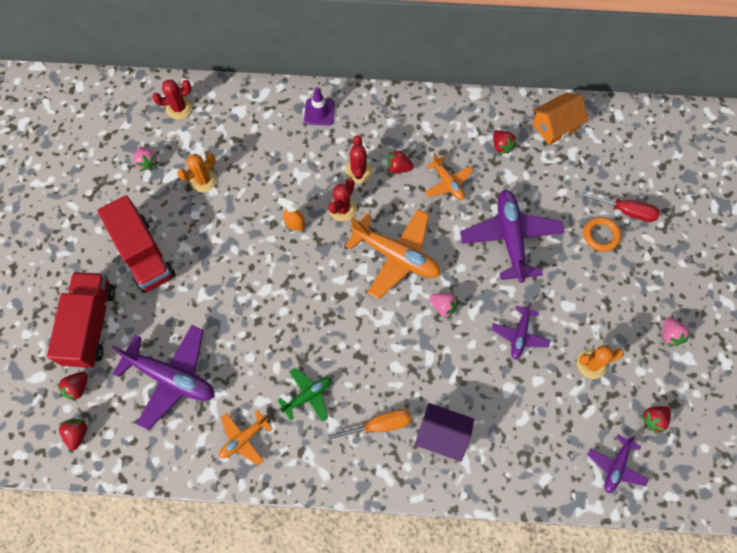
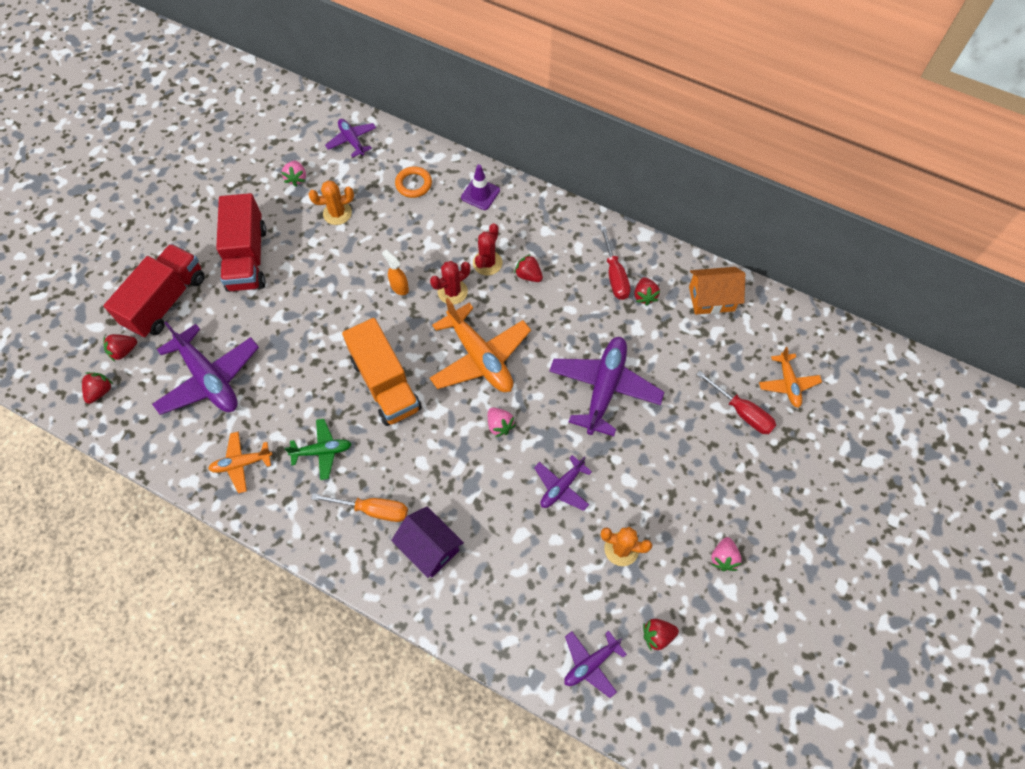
camera: 25 degrees right, 5 degrees down
(179, 108) = (352, 141): red cactus -> purple plane
(329, 314) = (385, 384): none -> orange truck
(448, 183) = (570, 309): orange plane -> orange plane (788, 383)
(468, 138) = (614, 275): none -> red screwdriver
(601, 235) = (702, 425): orange ring -> orange ring (413, 184)

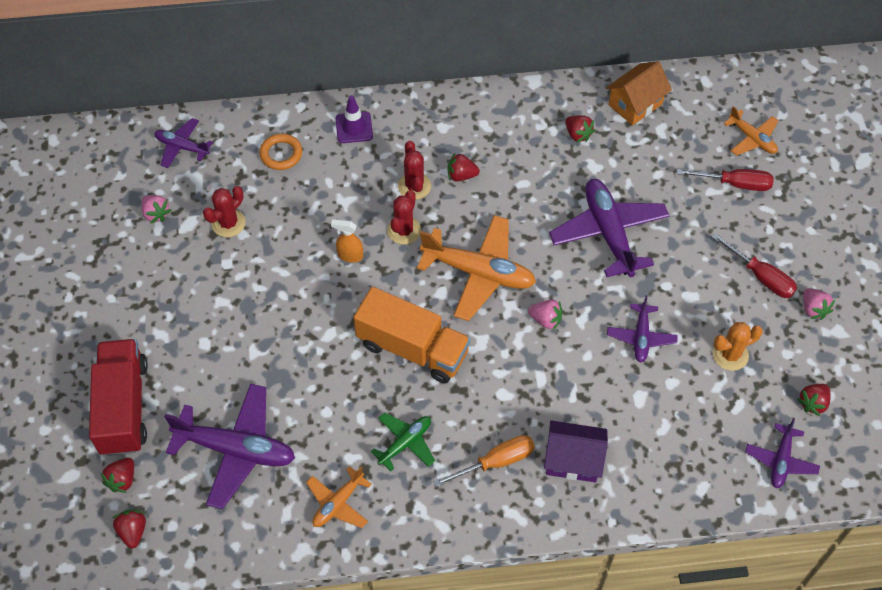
camera: 35 degrees left, 5 degrees down
(247, 258) = (173, 317): red truck -> none
(337, 213) = (228, 223): orange cactus -> red cactus
(614, 275) = (537, 131): red screwdriver -> red screwdriver (761, 276)

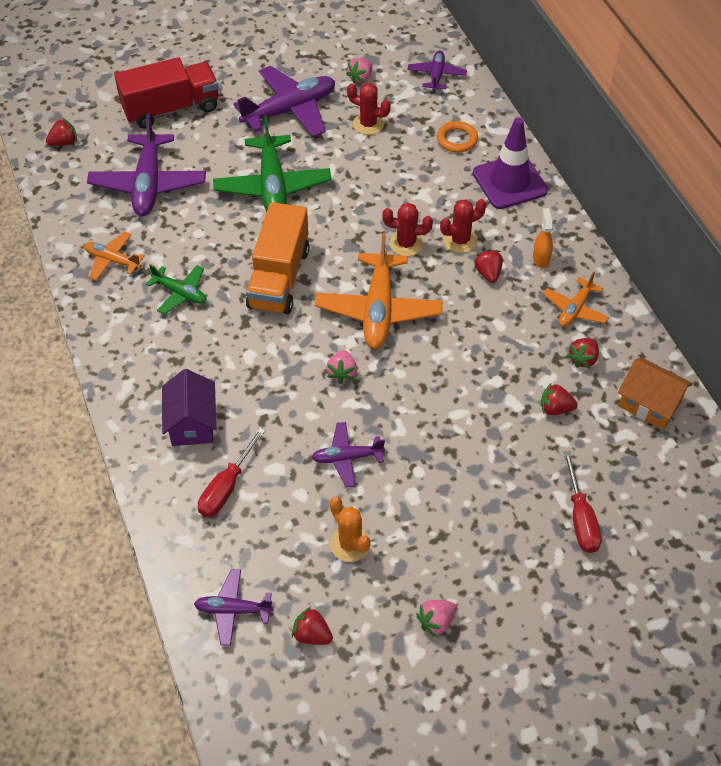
camera: 75 degrees right, 5 degrees down
(122, 480) = (107, 125): red strawberry -> red strawberry (555, 408)
(284, 329) = (272, 186): none -> green plane
(350, 255) = (364, 212): orange spray bottle -> orange spray bottle (541, 259)
(354, 127) = (509, 182): purple traffic cone -> purple traffic cone, size x1.69
(496, 462) = (176, 363): orange screwdriver -> none
(608, 233) = (466, 408): purple plane -> purple plane (289, 110)
(752, 138) = (654, 527): orange plane -> orange plane (575, 309)
(761, 276) = (462, 561): red screwdriver -> red screwdriver (226, 487)

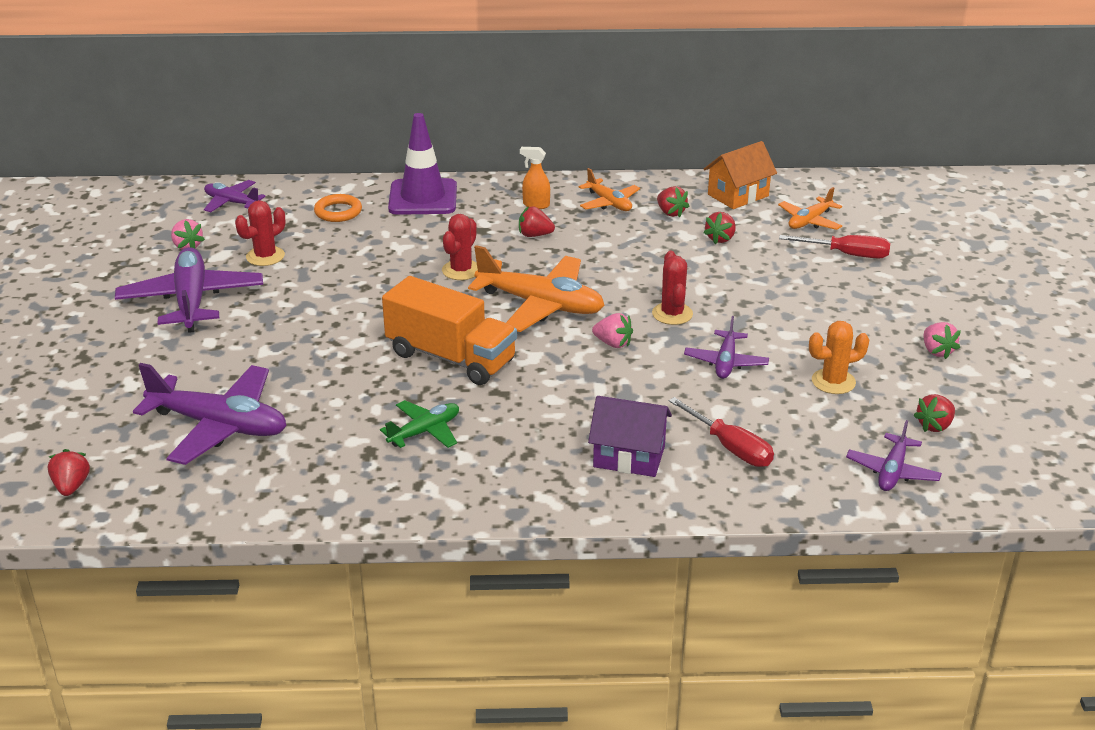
camera: 70 degrees left, 20 degrees down
(112, 260) = (330, 477): orange plane -> orange plane (809, 221)
(171, 108) = (98, 385): red truck -> none
(272, 186) = (305, 335): green plane -> none
(460, 240) = (480, 240): red cactus -> red cactus (672, 314)

